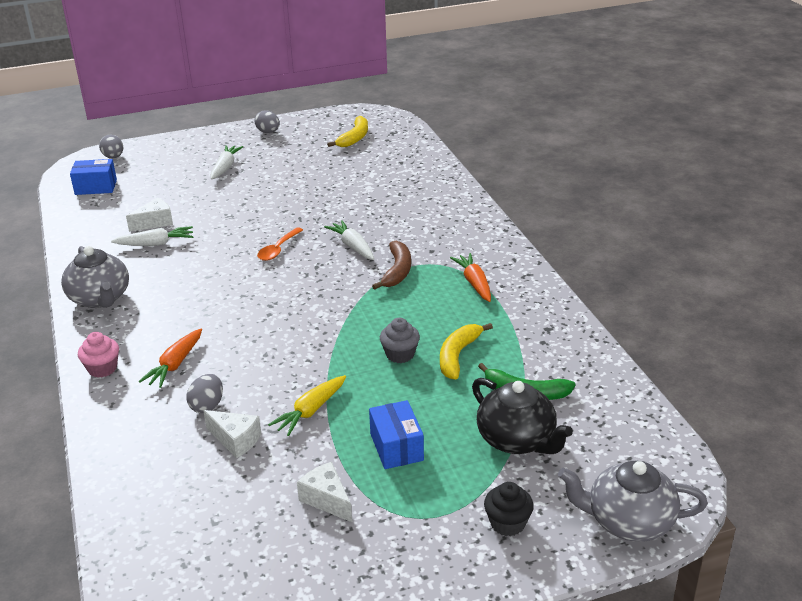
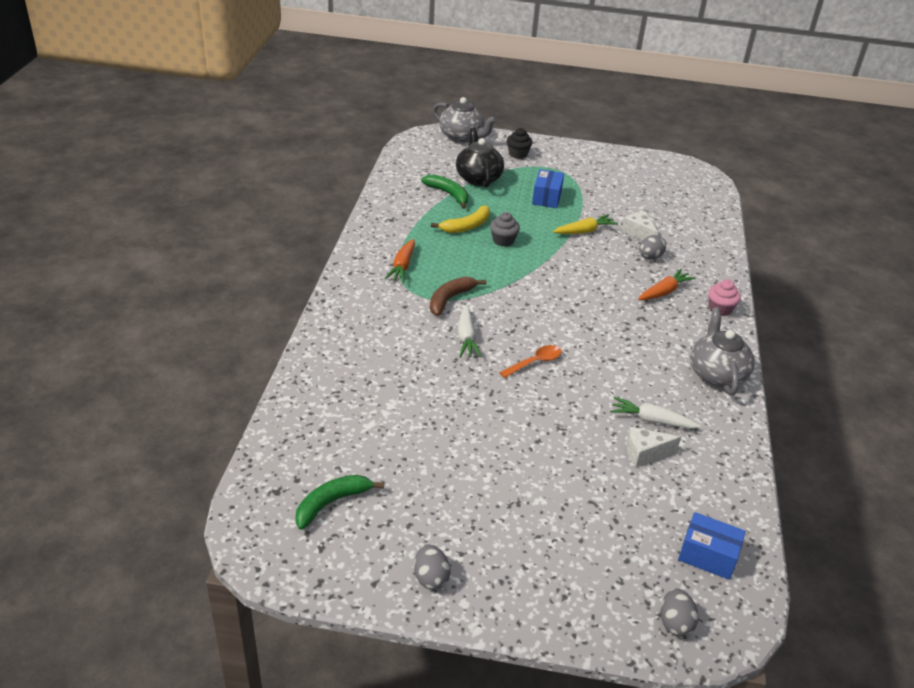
camera: 155 degrees left, 5 degrees up
(225, 167) = (528, 519): white carrot -> none
(327, 499) = (600, 191): white cheese -> none
(354, 138) = (331, 503): yellow banana -> green banana

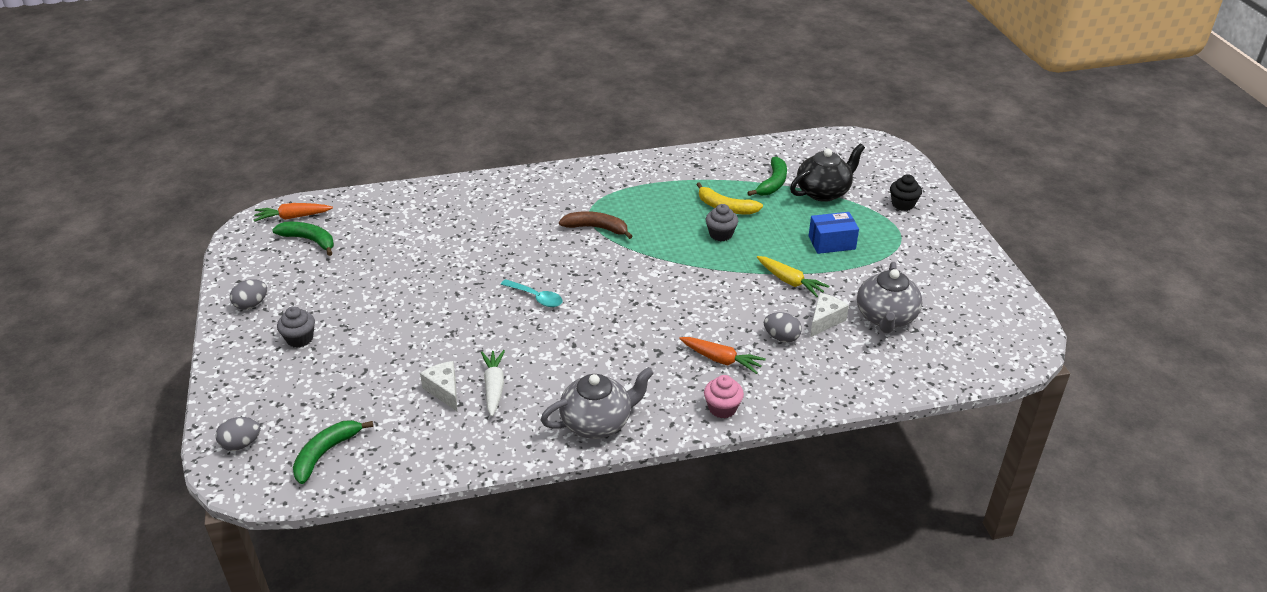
camera: 70 degrees right, 0 degrees up
(402, 266) = (626, 191): orange carrot -> orange carrot (293, 217)
(462, 137) = (896, 162): grey teapot -> grey teapot (886, 318)
(466, 338) = (545, 251): white carrot -> none
(517, 544) = (300, 339): none -> grey cupcake
(535, 362) = (536, 297): orange spoon -> turquoise spoon
(707, 555) = (325, 453): blue box -> green banana

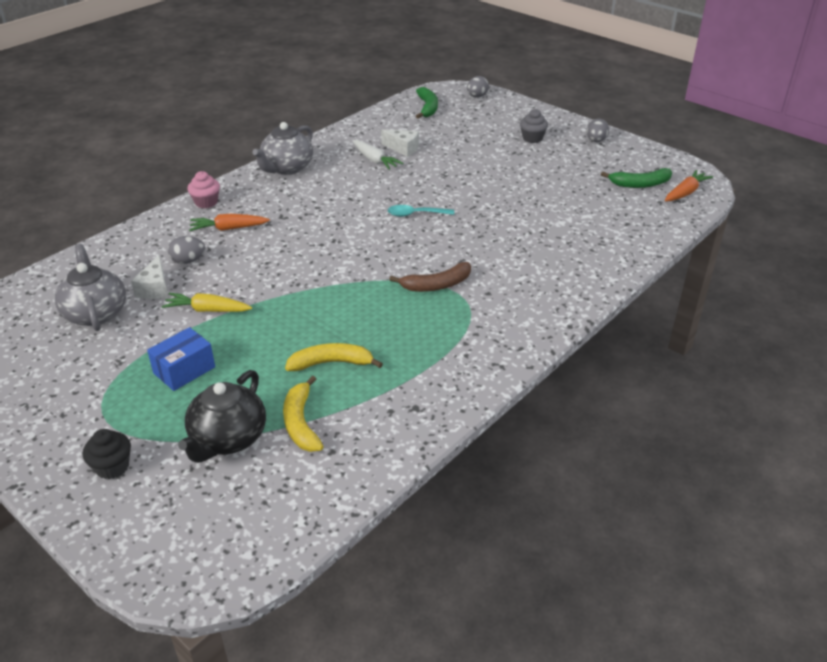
camera: 145 degrees right, 0 degrees up
(721, 234) = (311, 329): grey cupcake -> none
(773, 183) = (301, 423): green banana -> yellow banana

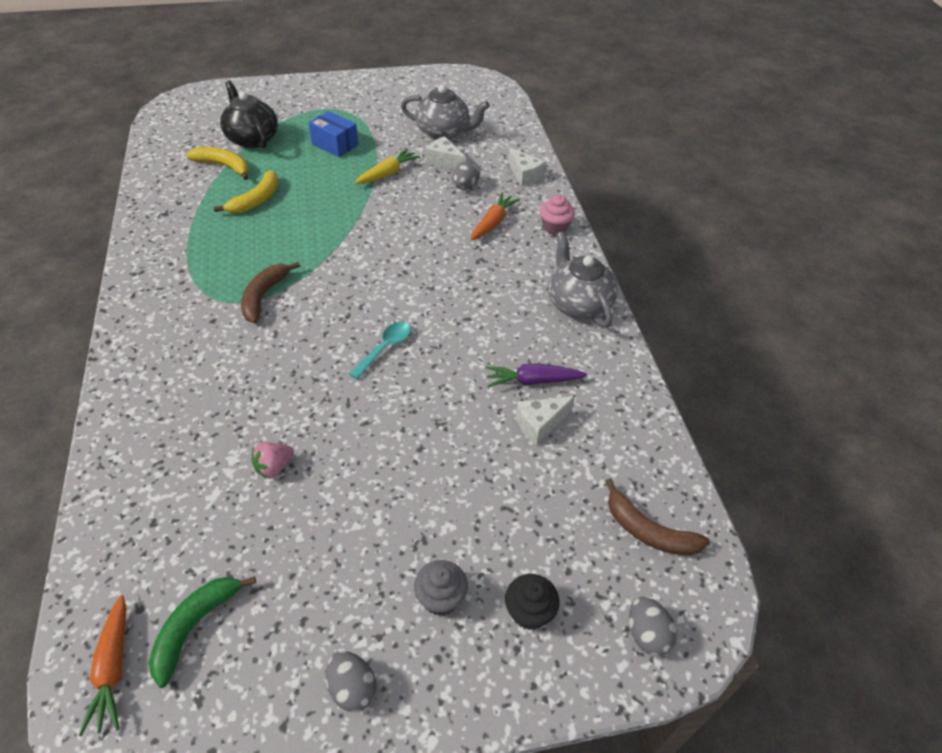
camera: 125 degrees right, 10 degrees up
(112, 467) = (288, 101): black cupcake -> black cupcake (529, 612)
(140, 240) = (525, 175): none -> white cheese
(184, 370) = (335, 144): blue box -> blue box turned 45 degrees counterclockwise
(375, 160) = (532, 381): white carrot -> purple carrot
(427, 108) = (648, 531): green banana -> brown banana
(545, 207) = (274, 467): none -> pink strawberry

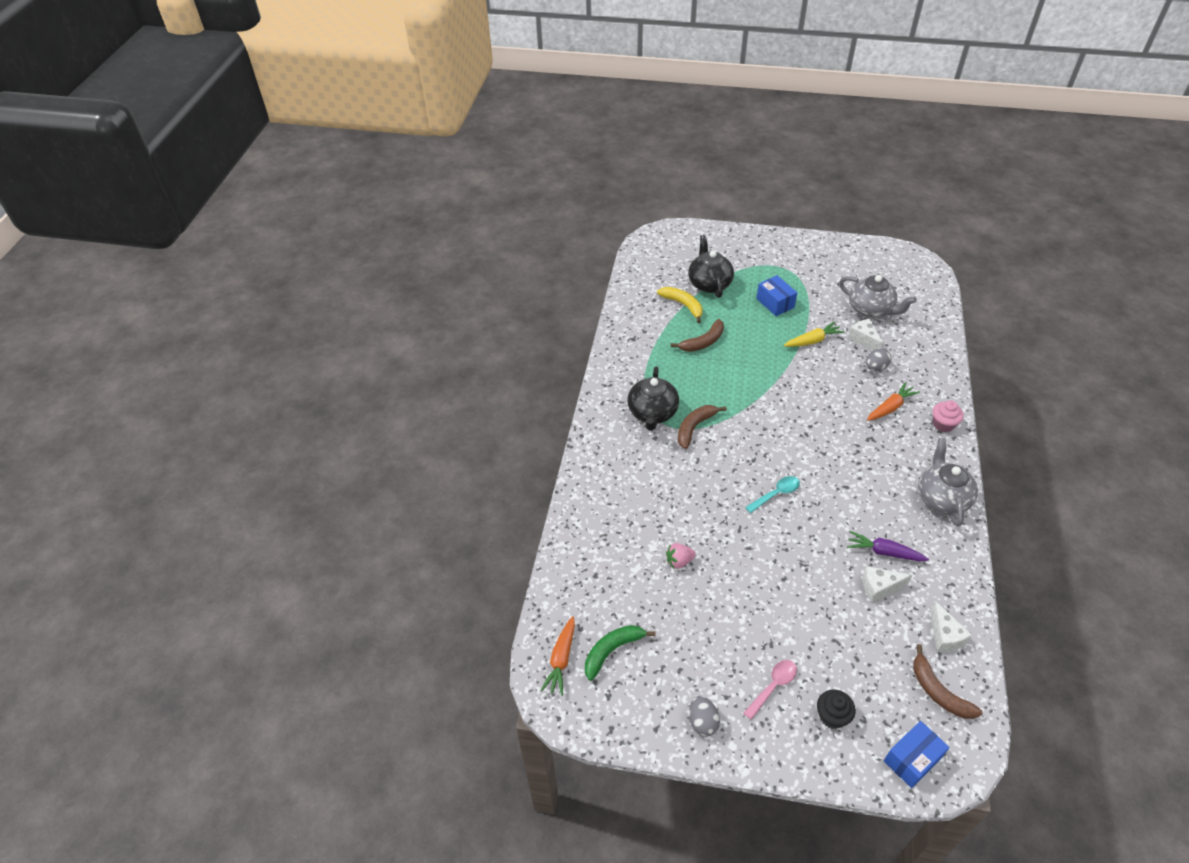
camera: 25 degrees right, 0 degrees up
(204, 292) = (652, 413): none -> black teapot
(256, 200) = (703, 342): yellow banana -> brown banana
(441, 598) = (773, 686): grey cupcake -> pink spoon
(525, 175) = (931, 368): white cheese -> white cheese (945, 636)
(646, 634) = (912, 759): grey egg -> blue box

